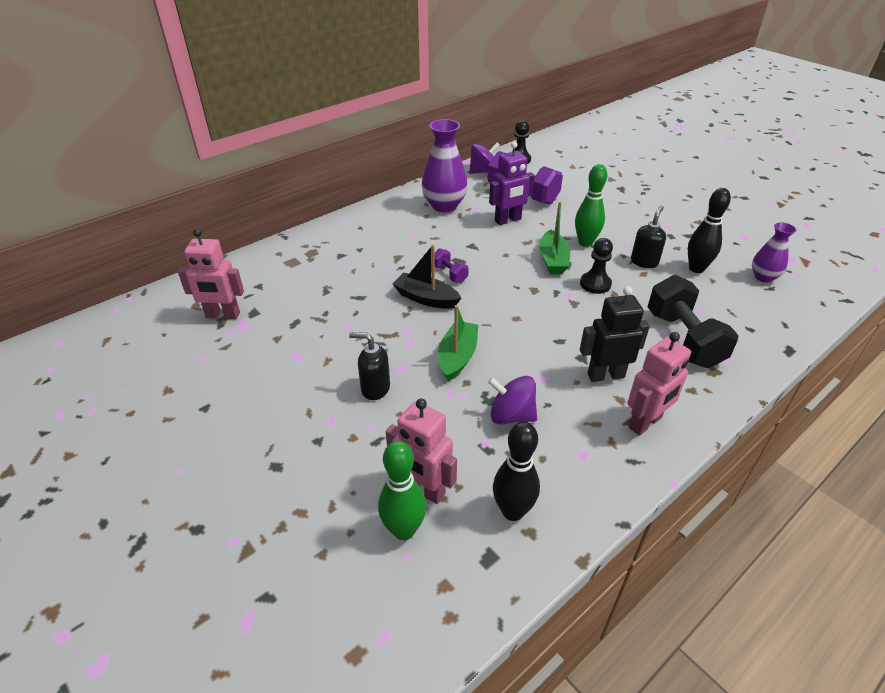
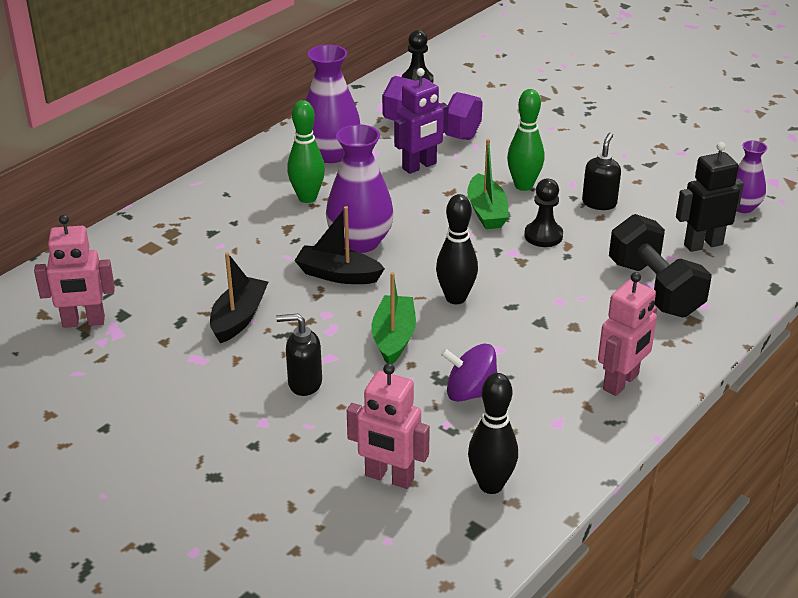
camera: 10 degrees left, 5 degrees down
(340, 325) = (239, 318): none -> black boat
(404, 530) = (377, 517): green bowling pin -> green bowling pin (307, 198)
(449, 274) = (360, 242): purple dumbbell -> purple vase
(483, 171) = (372, 102): purple spinning top -> none
(605, 375) = (570, 338): black robot -> black robot (703, 244)
(696, 268) = (663, 205): black bowling pin -> black bowling pin (455, 298)

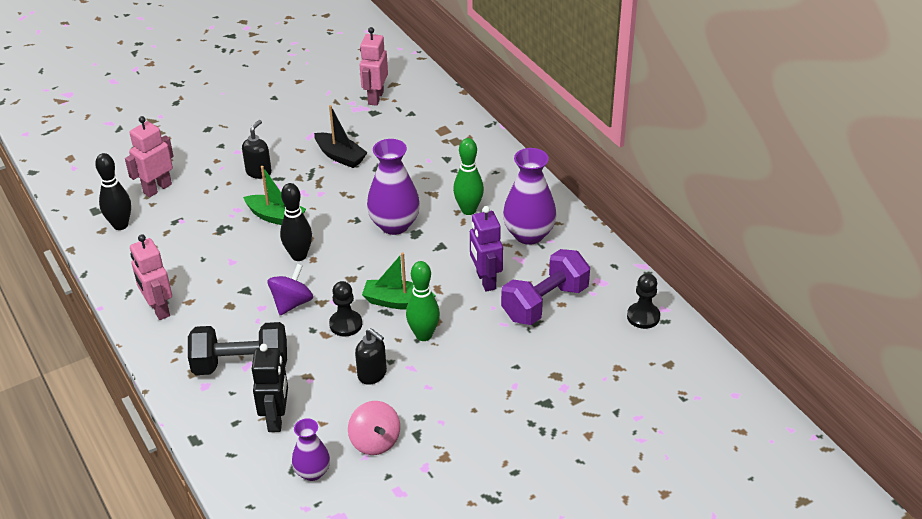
camera: 110 degrees right, 5 degrees up
(338, 275) = (361, 206): black boat -> none
(470, 393) = (200, 237): purple spinning top -> purple spinning top (292, 303)
(677, 183) = (375, 441): none -> pink spinning top

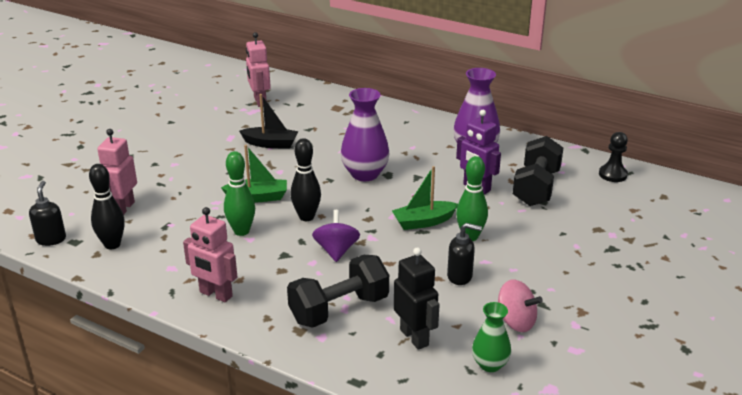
camera: 30 degrees left, 10 degrees down
(259, 172) = (209, 172): black soap dispenser -> black soap dispenser (51, 239)
(312, 472) = (490, 364): purple vase -> green vase
(346, 324) = (399, 250): black pawn -> none
(468, 210) = (412, 149): green bowling pin -> green bowling pin (241, 231)
(545, 303) = (536, 188): purple dumbbell -> black dumbbell

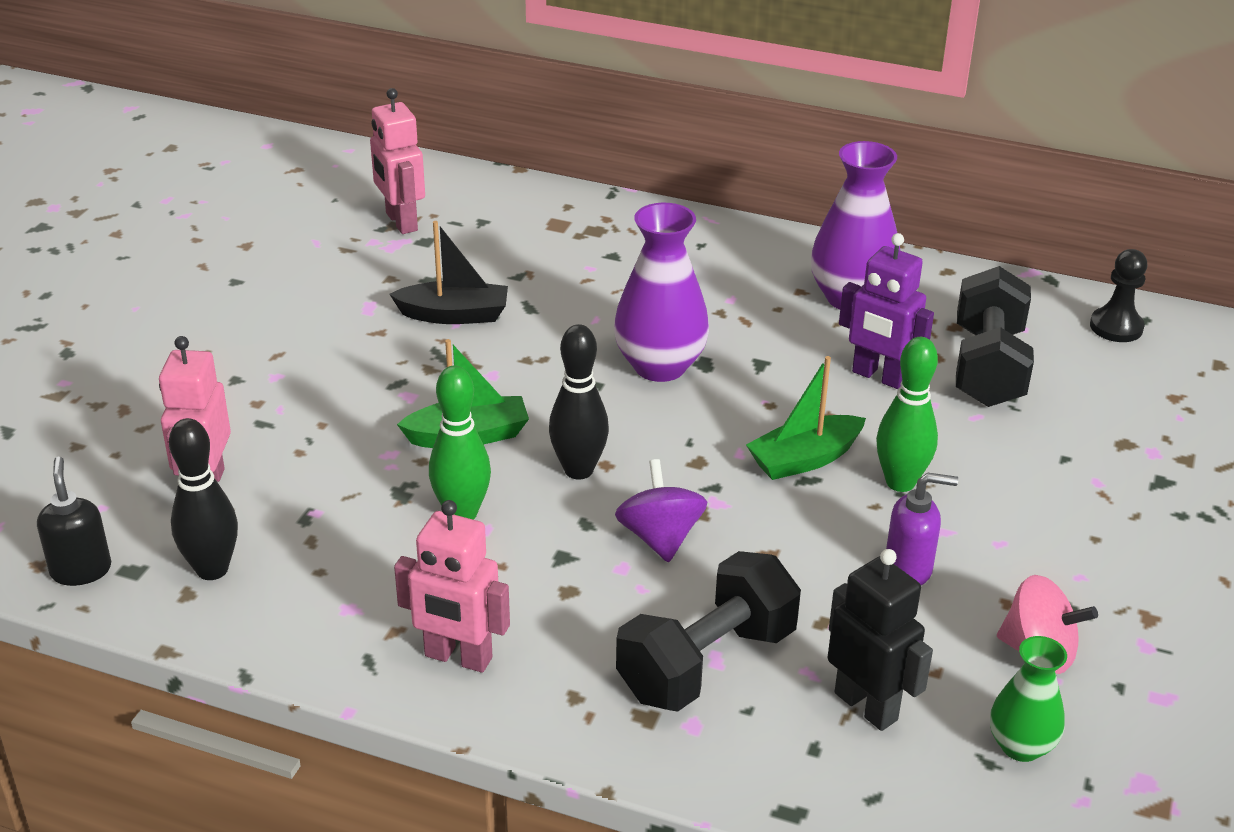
camera: 10 degrees left, 5 degrees up
(460, 276) = (909, 569): black soap dispenser -> purple soap dispenser

